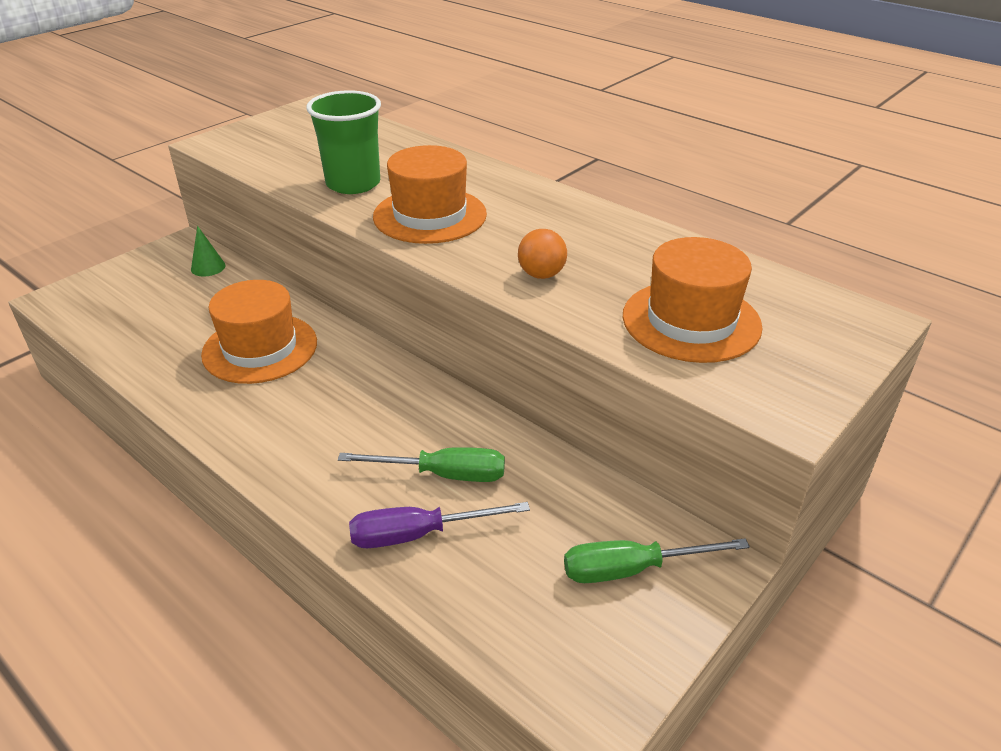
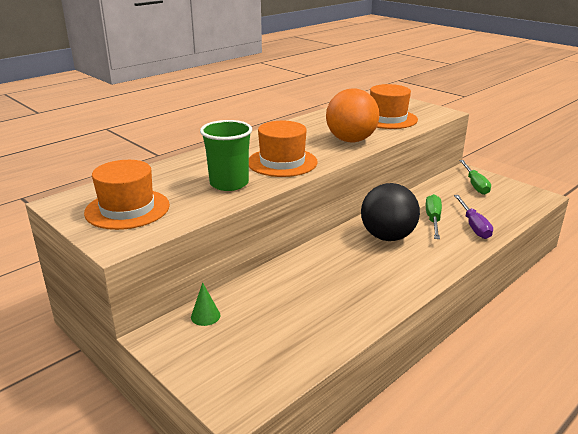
camera: 85 degrees left, 10 degrees down
(260, 348) = (326, 280): orange hat -> orange hat (127, 209)
(378, 411) = (387, 237): none -> black ball
(541, 274) = (351, 140): orange ball -> orange ball, size x2.10

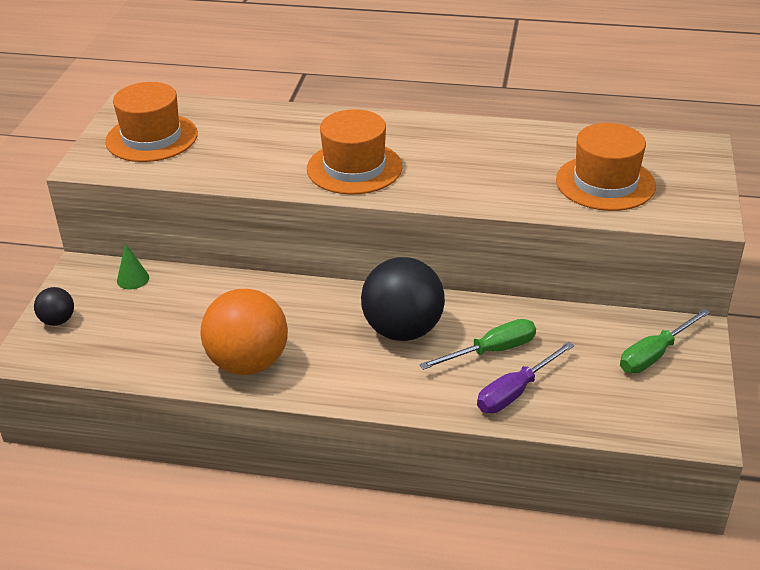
camera: 55 degrees right, 10 degrees up
(210, 372) = (58, 321): none -> black ball
(229, 184) = (262, 162): green cup -> none
(351, 140) = (483, 185): orange ball -> orange ball (248, 363)

